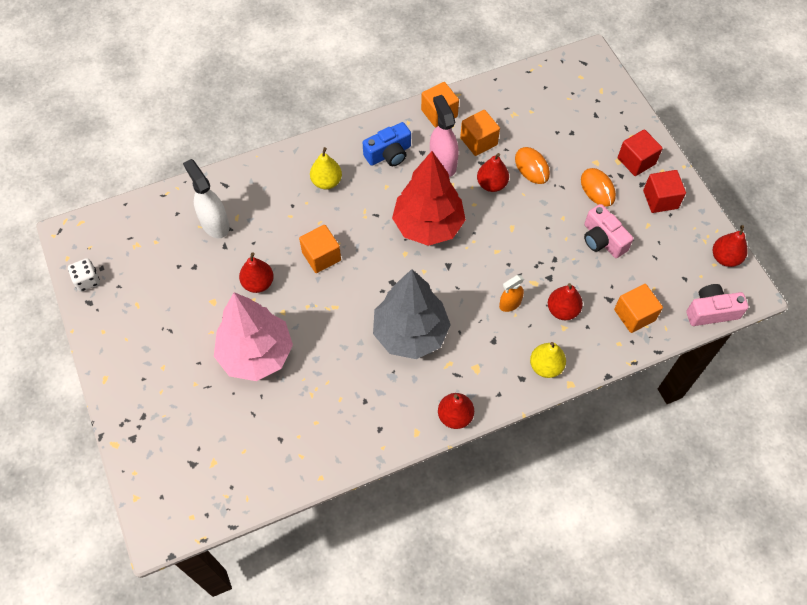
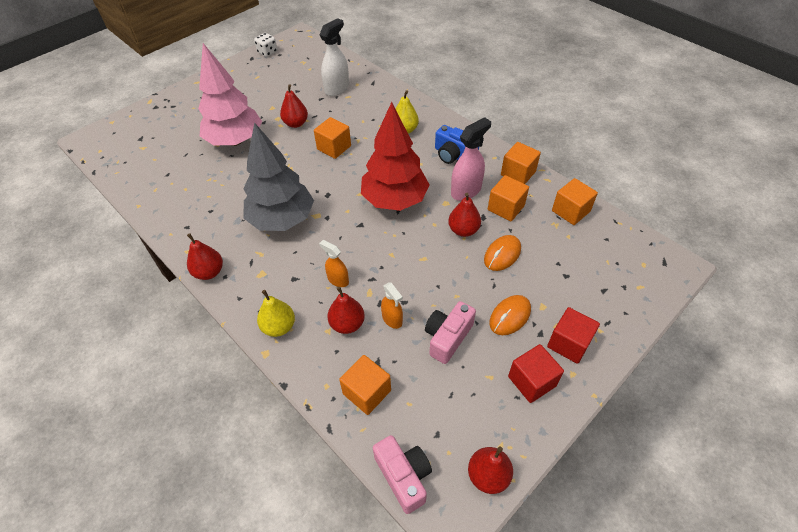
camera: 70 degrees right, 10 degrees down
(504, 96) = (570, 211): none -> orange cube
(570, 274) = (392, 319): none -> orange spray bottle

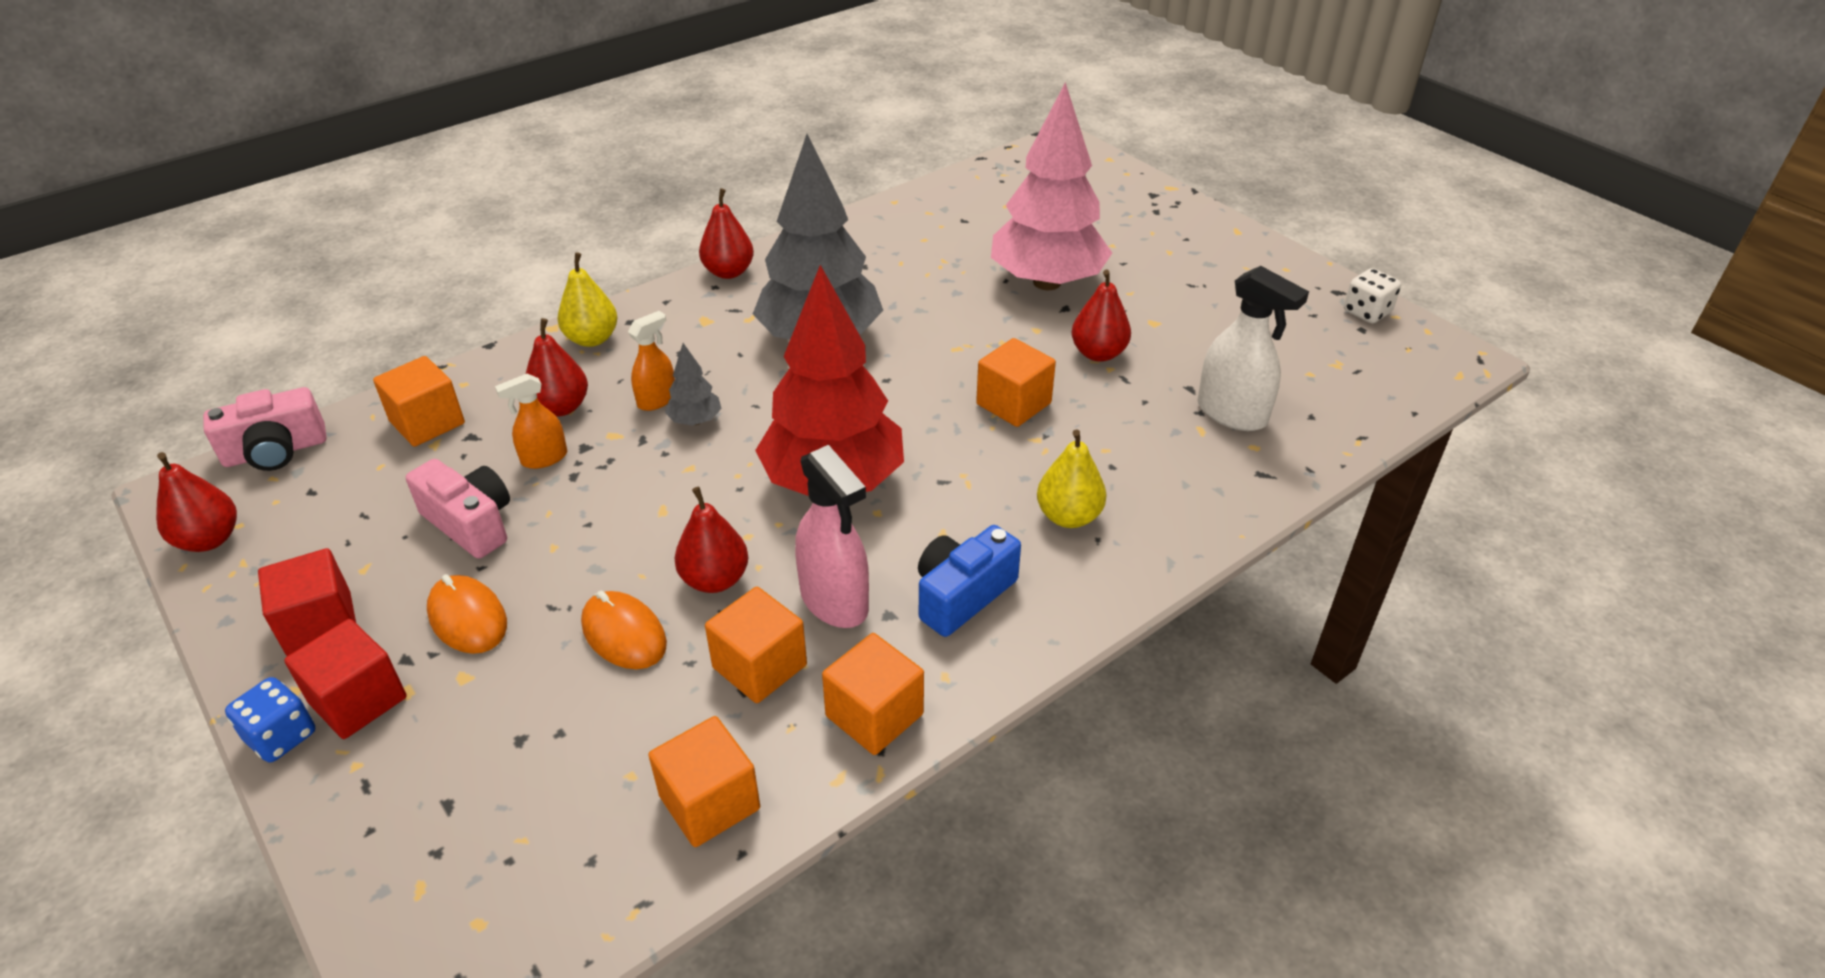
camera: 95 degrees right, 10 degrees down
(355, 259) = (695, 421): none -> grey tree
(598, 367) = (281, 736): none -> blue dice

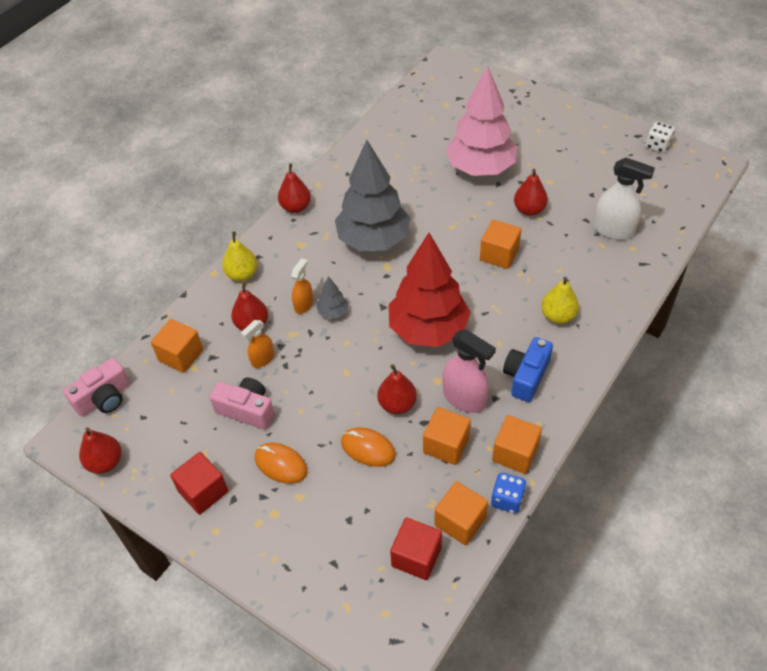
camera: 15 degrees left, 10 degrees up
(281, 736) = (226, 556): blue dice -> blue dice (507, 499)
(358, 700) = (252, 525): red cube -> red cube (416, 556)

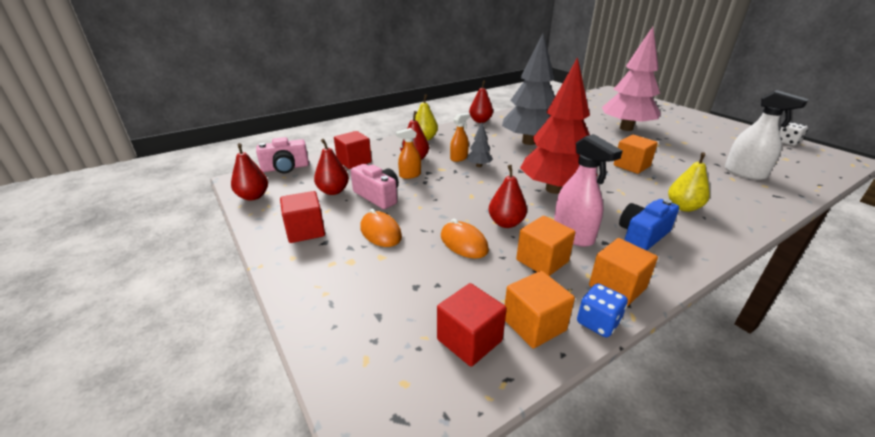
camera: 20 degrees right, 20 degrees down
(181, 355) = (354, 161): orange cube -> red cube
(529, 210) = (663, 151): red pear -> red pear (333, 191)

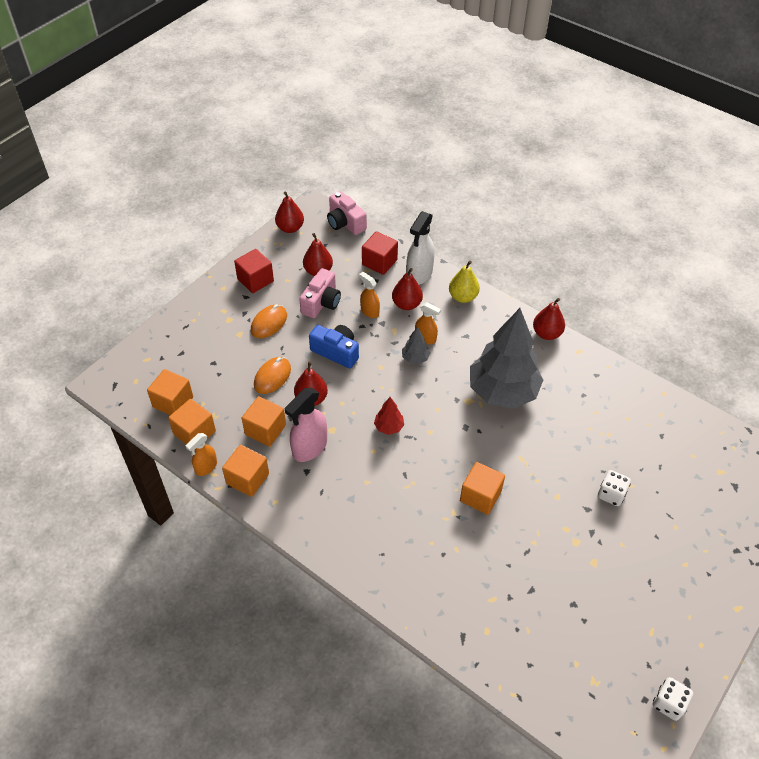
camera: 70 degrees right, 20 degrees up
(469, 340) = (173, 402): red cube -> orange cube
(554, 189) = (389, 427): red tree -> red tree, size x0.40
(597, 322) = (206, 467): blue dice -> orange spray bottle
(626, 128) = (611, 494): pink tree -> white dice
(642, 236) = (326, 499): blue camera -> blue camera (336, 352)
(683, 207) = (395, 537): yellow pear -> none
(745, 173) = (514, 616): white spray bottle -> white spray bottle (419, 274)

